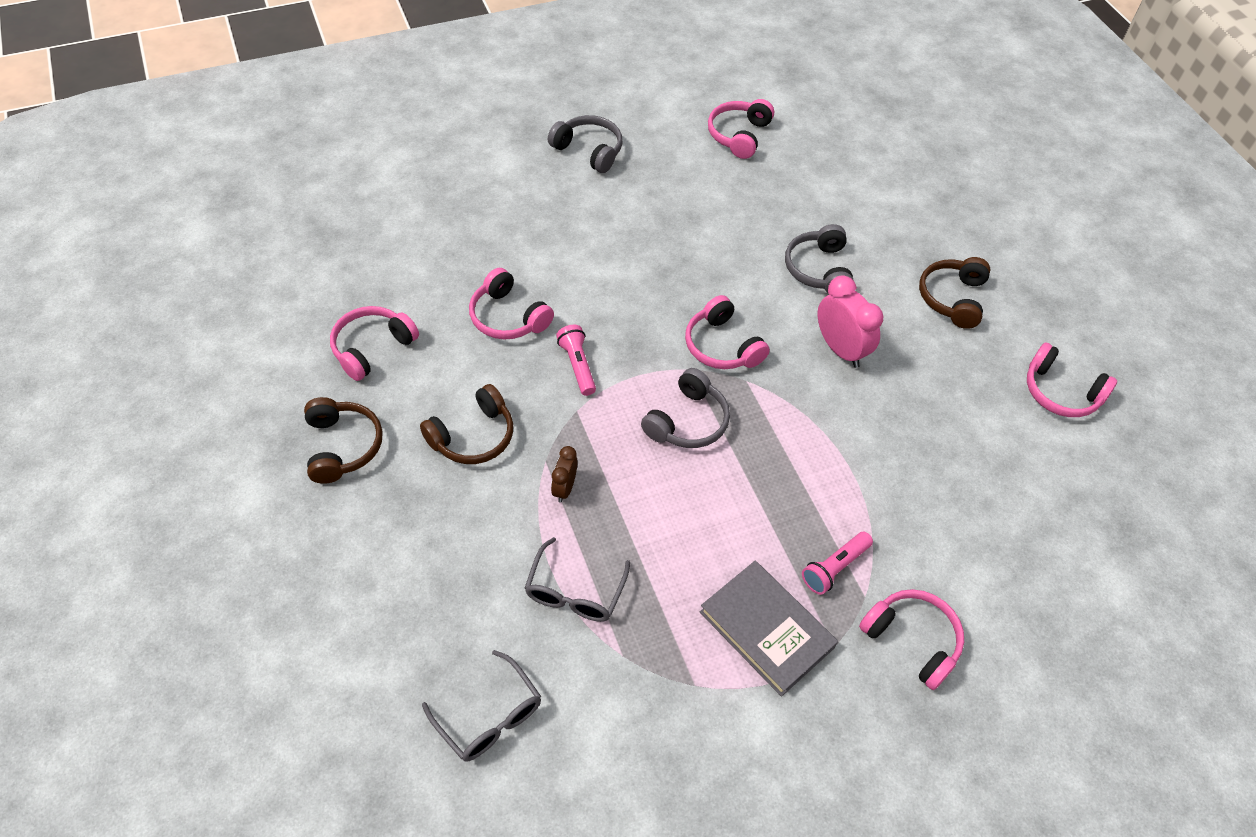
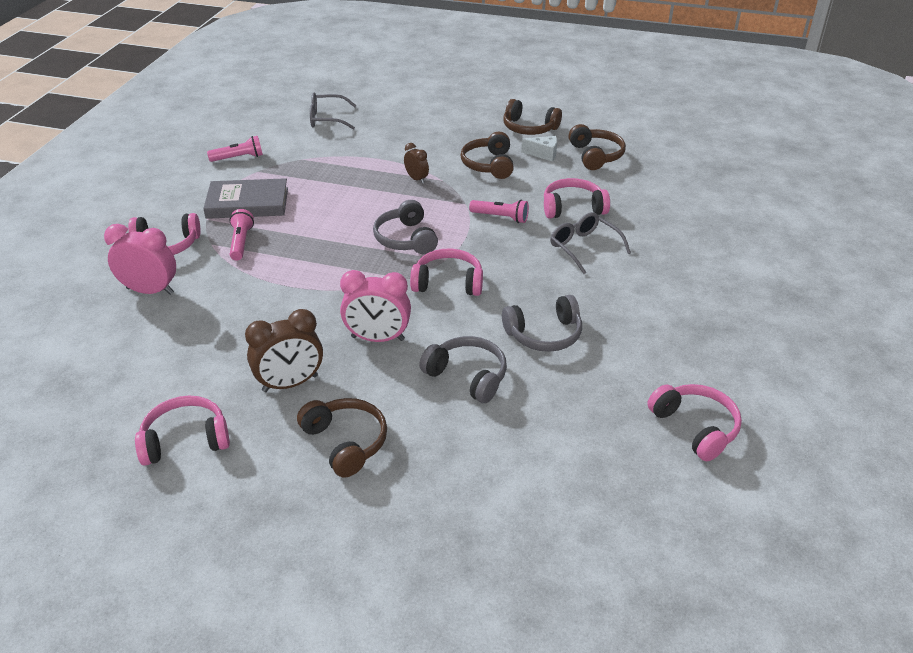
camera: 130 degrees right, 15 degrees down
(372, 348) = (595, 155): pink headphones -> brown headphones
(405, 397) = (543, 154): none -> white cheese
(575, 591) = (352, 159): grey glasses -> grey glasses (584, 248)
(589, 150) = (738, 317): grey headphones -> grey headphones (544, 334)
(686, 741) = (238, 158): none -> pink flashlight
(945, 371) = (290, 383): none -> brown clock
(978, 581) = (150, 291): none -> pink clock

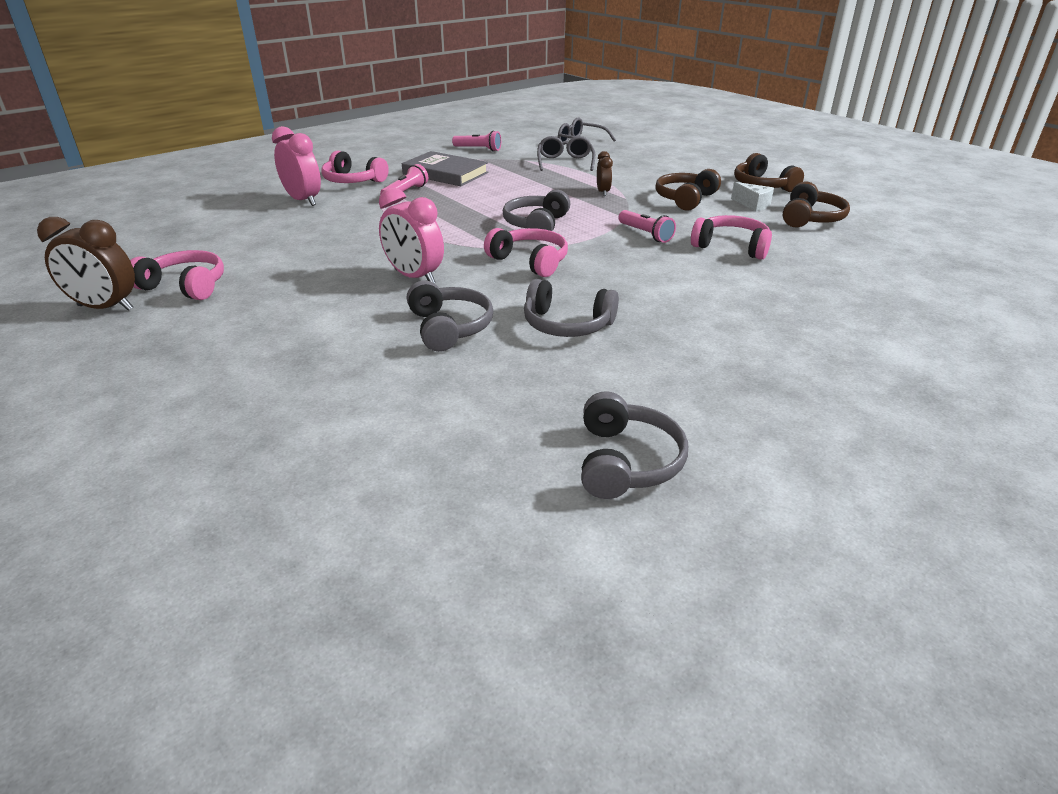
camera: 35 degrees right, 5 degrees down
(290, 383) = (305, 281): brown clock -> brown clock (105, 308)
(346, 442) = (283, 332): brown headphones -> none
(584, 248) = (702, 277): grey glasses -> grey glasses (565, 162)
(695, 427) = (626, 461): pink headphones -> grey headphones

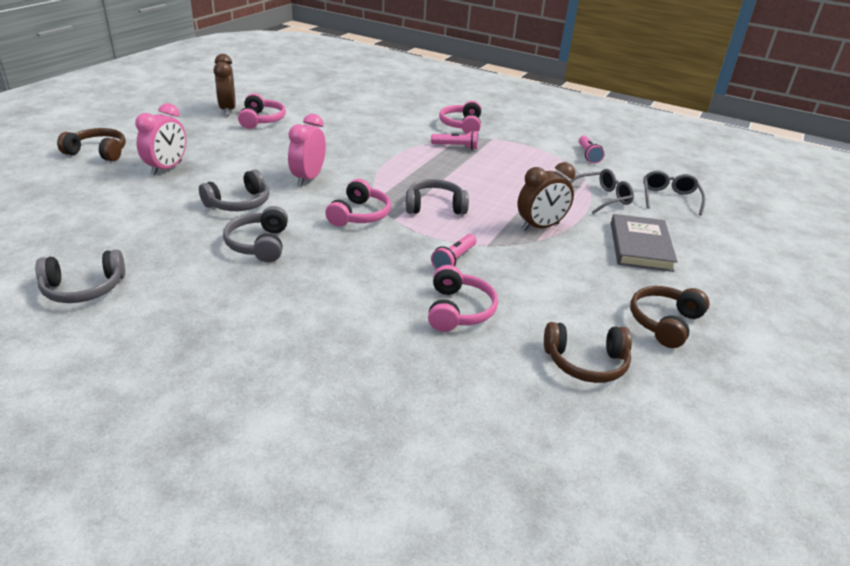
camera: 65 degrees right, 0 degrees up
(303, 200) = (410, 119): pink clock -> pink clock (167, 168)
(445, 173) = (512, 153): grey book -> grey book (640, 246)
(603, 192) = (540, 227): brown clock -> brown clock, size x1.76
(685, 199) = (566, 273): brown headphones -> brown headphones (98, 152)
(753, 205) = (591, 318): white cheese -> none

